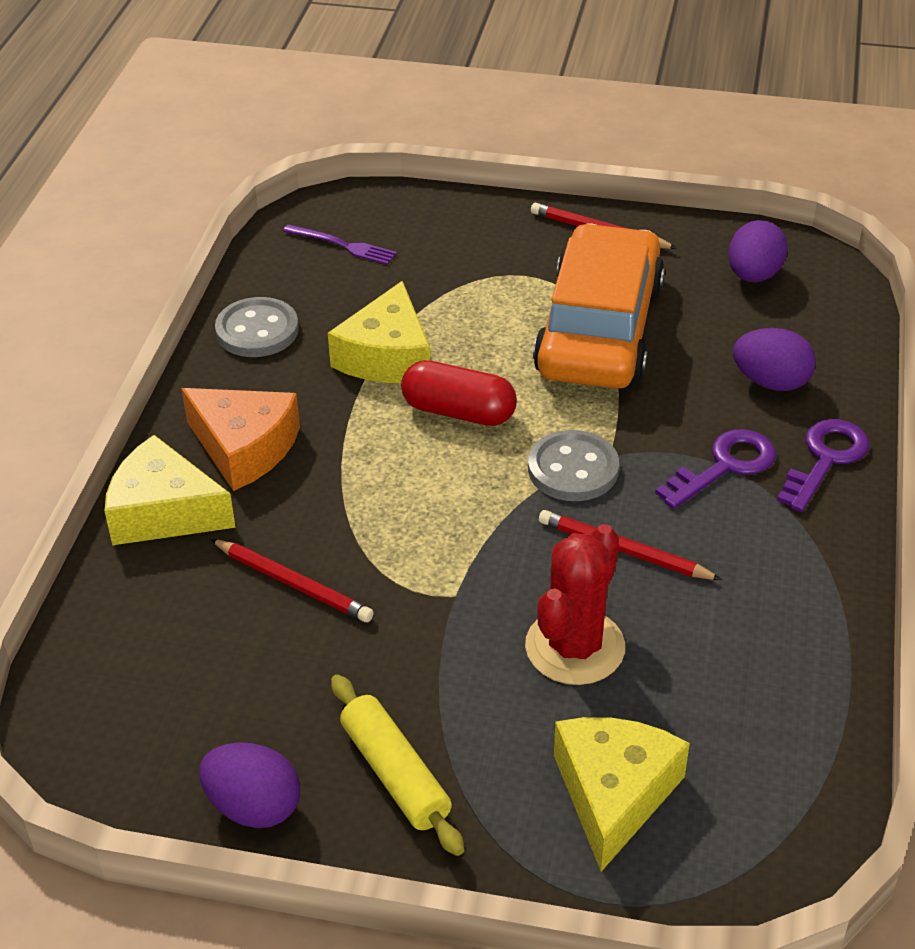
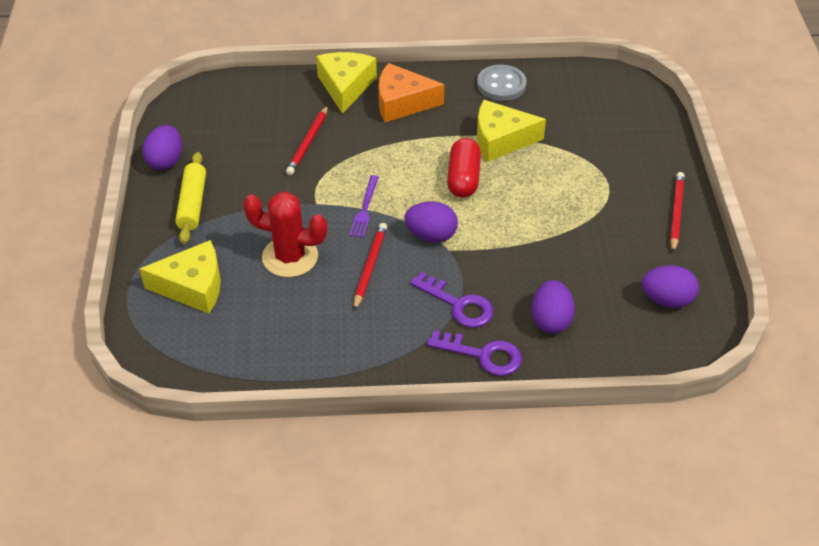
camera: 75 degrees right, 5 degrees up
(244, 448) = (402, 102): orange cheese -> orange cheese turned 75 degrees clockwise
(343, 245) = (598, 100): purple fork -> purple fork (365, 209)
(395, 774) = (192, 204): yellow rolling pin -> yellow rolling pin turned 45 degrees counterclockwise
(573, 469) = (431, 235): grey button -> purple egg
(599, 329) = (568, 228): orange car -> none

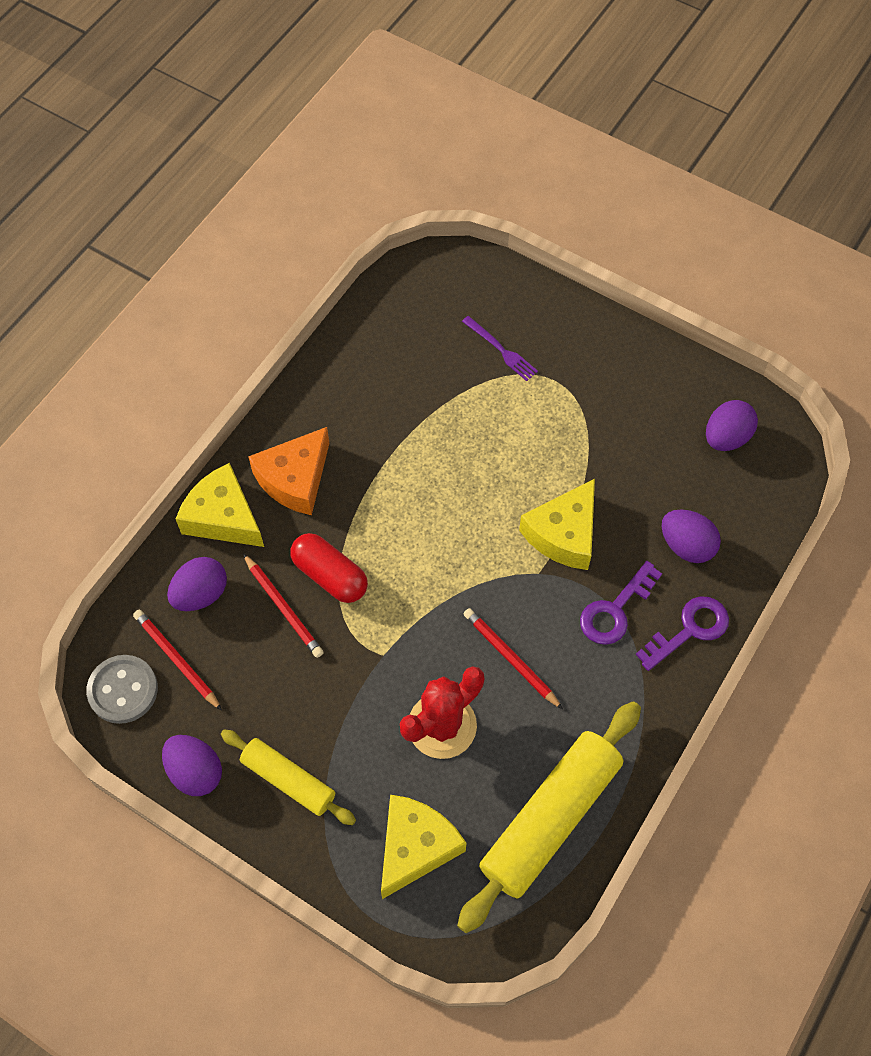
camera: 55 degrees left, 15 degrees up
(267, 347) = (550, 819): none -> yellow rolling pin
(365, 209) = (426, 613): purple fork -> purple fork (501, 350)
(431, 235) = (508, 576): purple egg -> purple egg (201, 594)
(458, 305) = (615, 610): purple key -> purple key turned 150 degrees clockwise
(463, 178) = (452, 496): red capsule -> red capsule (330, 575)
(501, 85) = (343, 372): grey button -> grey button (123, 690)
(501, 140) = (424, 427): yellow cheese -> yellow cheese (563, 534)
(676, 213) = (631, 354): red pencil -> red pencil (176, 659)

